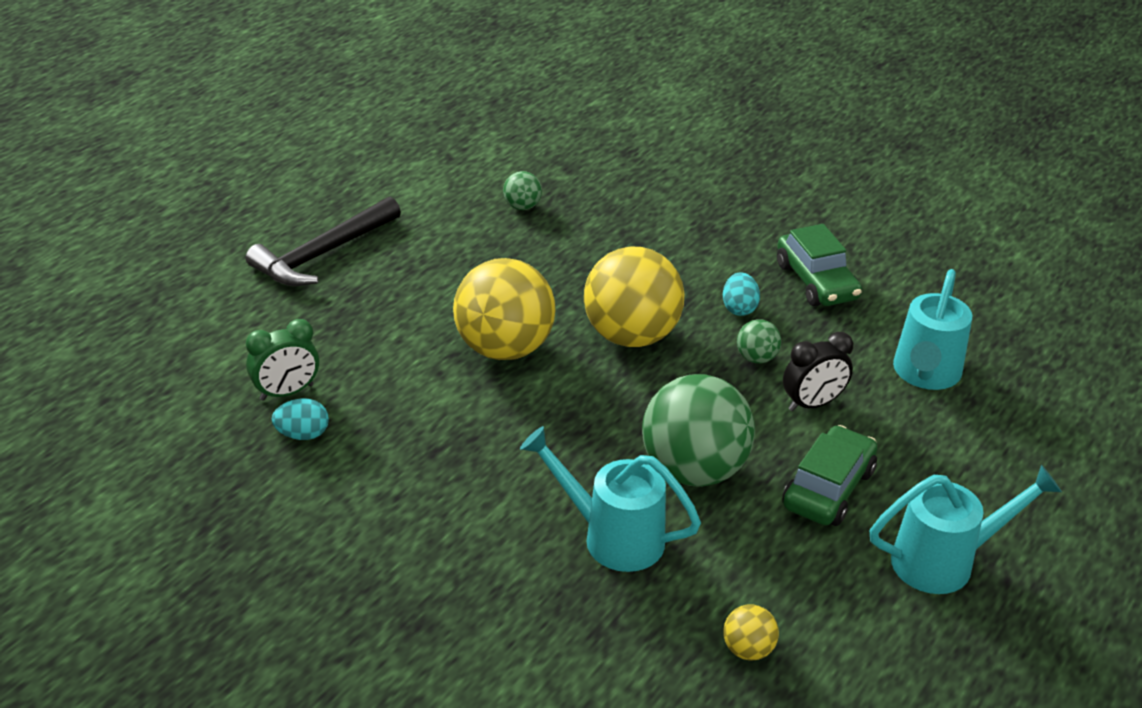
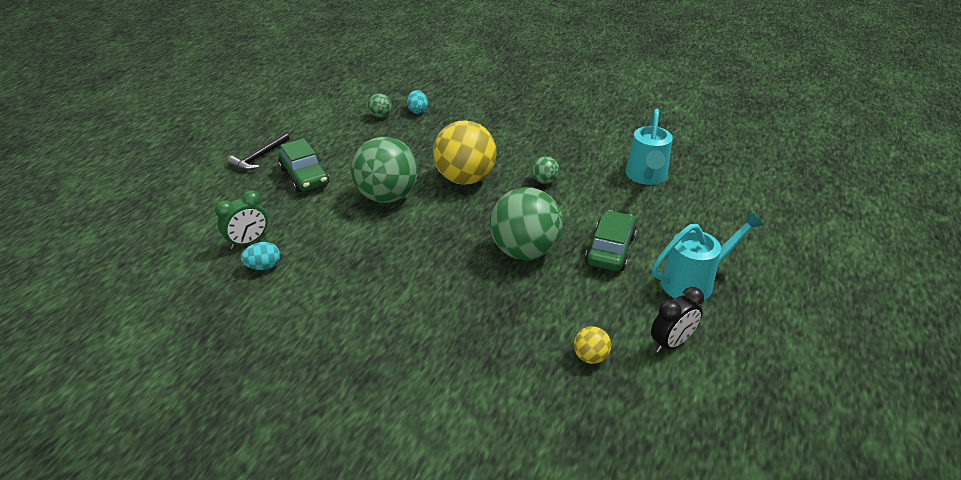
camera: 10 degrees left, 0 degrees up
(323, 254) = (259, 157): black hammer -> black hammer, size x0.64
(504, 348) = (387, 196): yellow ball -> green ball
(612, 537) = (484, 300): turquoise watering can -> none
(739, 308) = (526, 155): turquoise egg -> turquoise egg (417, 111)
(812, 404) = (585, 202): black clock -> black clock (671, 343)
(816, 281) = (567, 135): green car -> green car (304, 176)

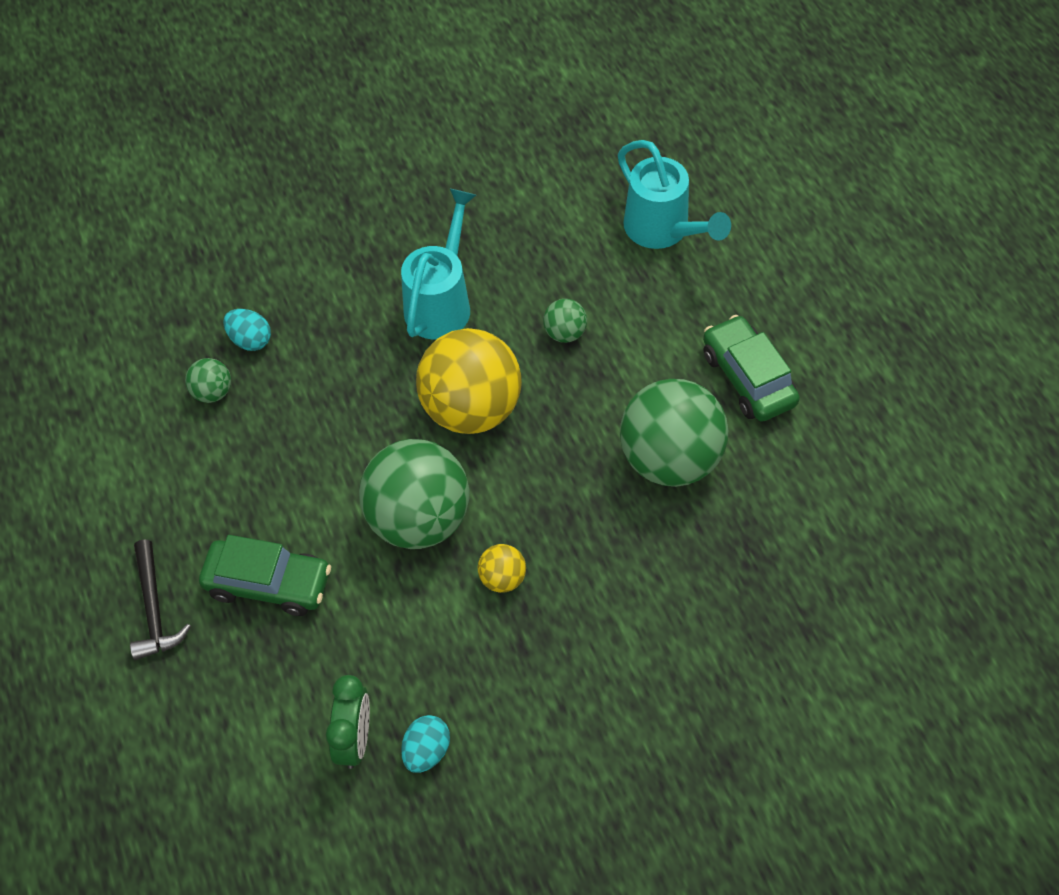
camera: 45 degrees left, 20 degrees up
(590, 357) = (880, 534): yellow ball -> yellow ball (502, 578)
(671, 343) = (925, 450): black clock -> none
(693, 282) = (865, 352): turquoise watering can -> turquoise watering can (441, 302)

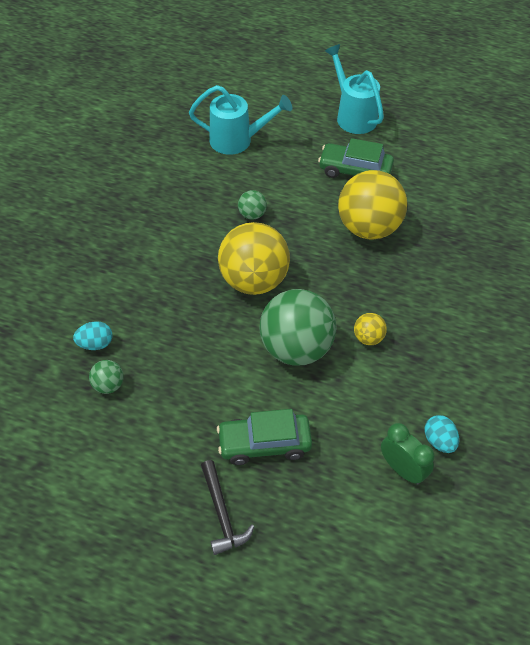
camera: 50 degrees left, 5 degrees down
(154, 609) = (222, 513): black hammer -> black hammer turned 45 degrees clockwise
(268, 583) = (264, 444): green car -> green car turned 150 degrees counterclockwise
(441, 302) = (174, 248): turquoise watering can -> turquoise watering can (353, 115)
(670, 459) = (368, 228): green ball -> yellow ball

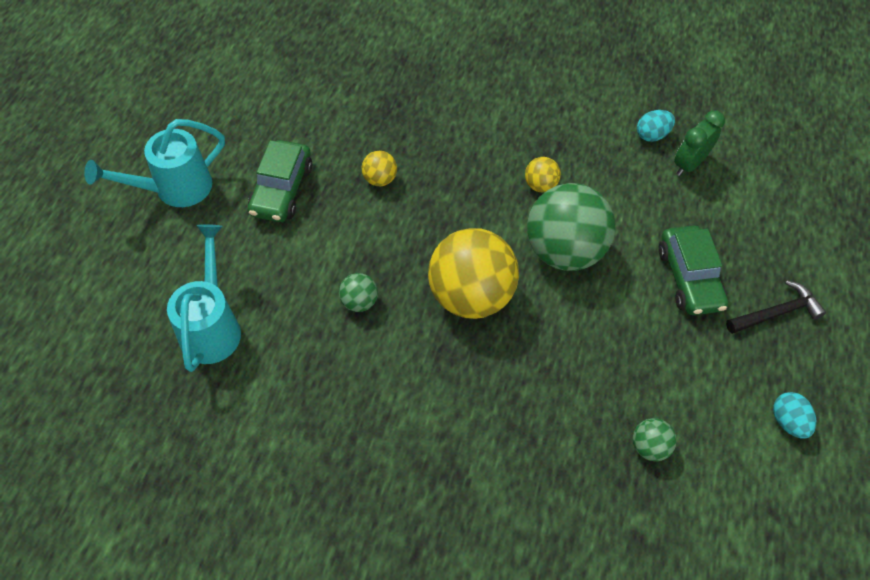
camera: 95 degrees left, 5 degrees up
(95, 344) = (591, 472): turquoise egg -> turquoise egg (787, 421)
(368, 228) = (379, 179): yellow ball -> yellow ball, size x0.44

